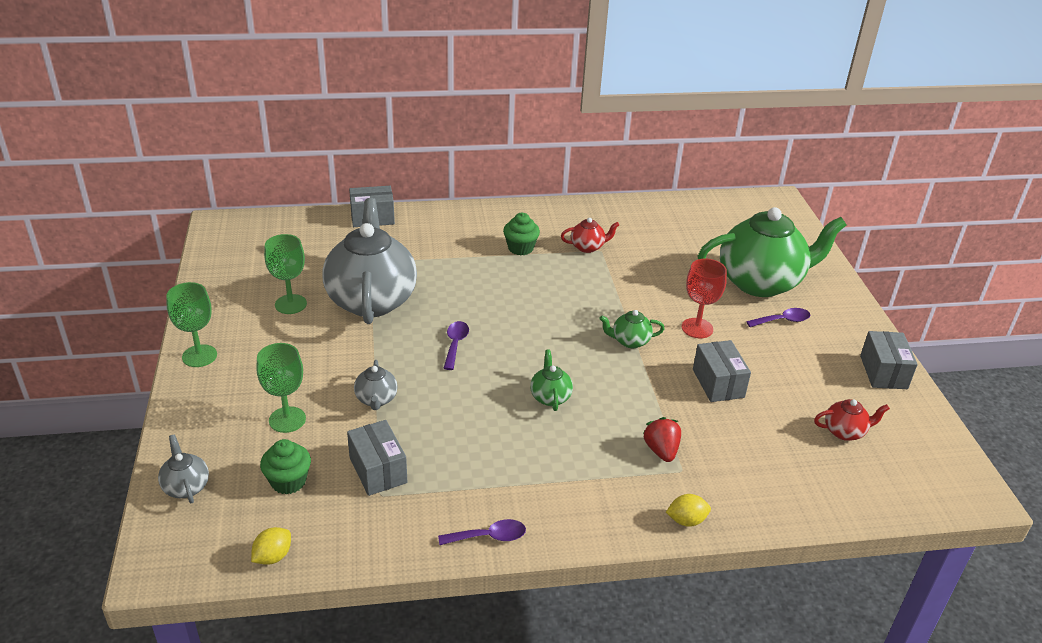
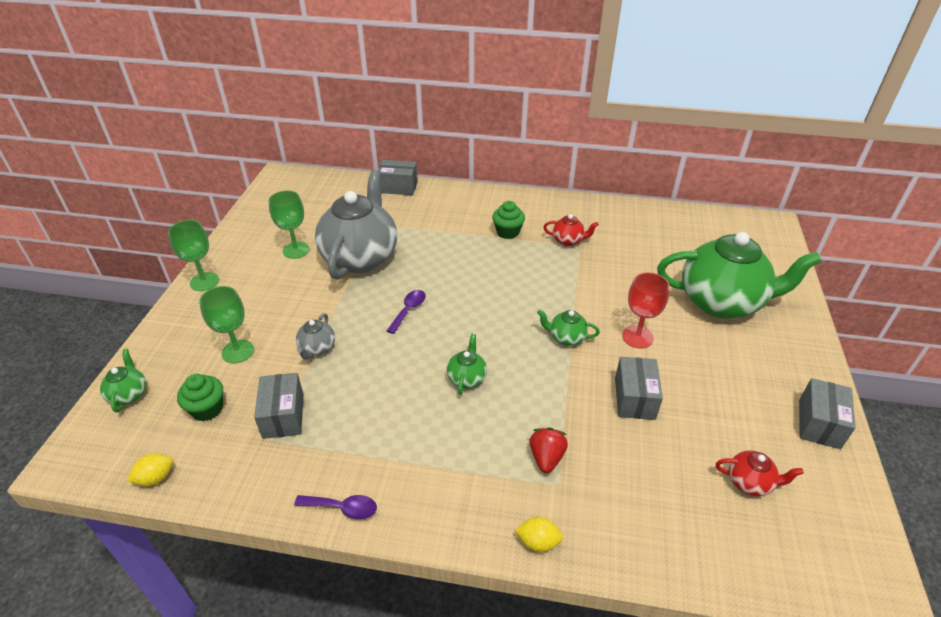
camera: 20 degrees right, 5 degrees up
(186, 487) = (129, 394): grey teapot -> green teapot
(782, 320) = (728, 345): purple spoon -> none

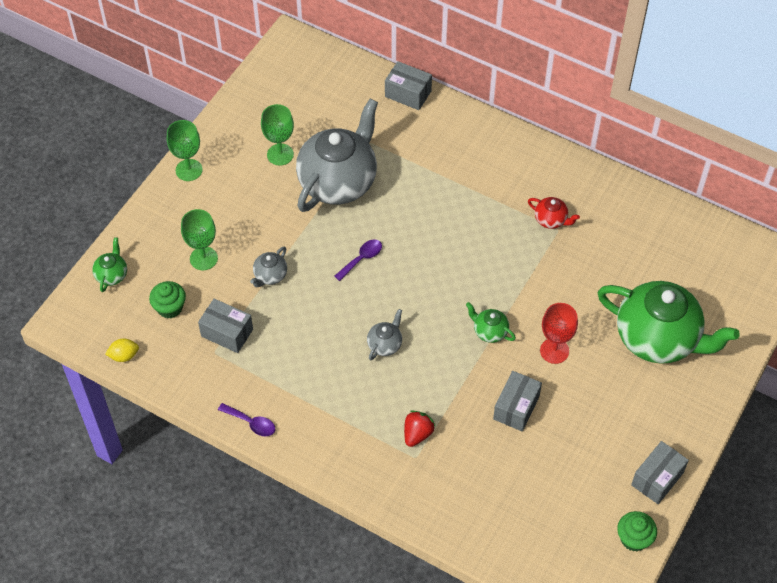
camera: 20 degrees right, 15 degrees up
(283, 416) = (227, 333): grey box -> grey box turned 75 degrees counterclockwise
(467, 378) = (385, 344): green teapot -> grey teapot
(507, 232) = (495, 191): green cupcake -> green cupcake (634, 538)
(538, 542) = (380, 493): yellow lemon -> none
(750, 482) = (564, 504): red teapot -> none

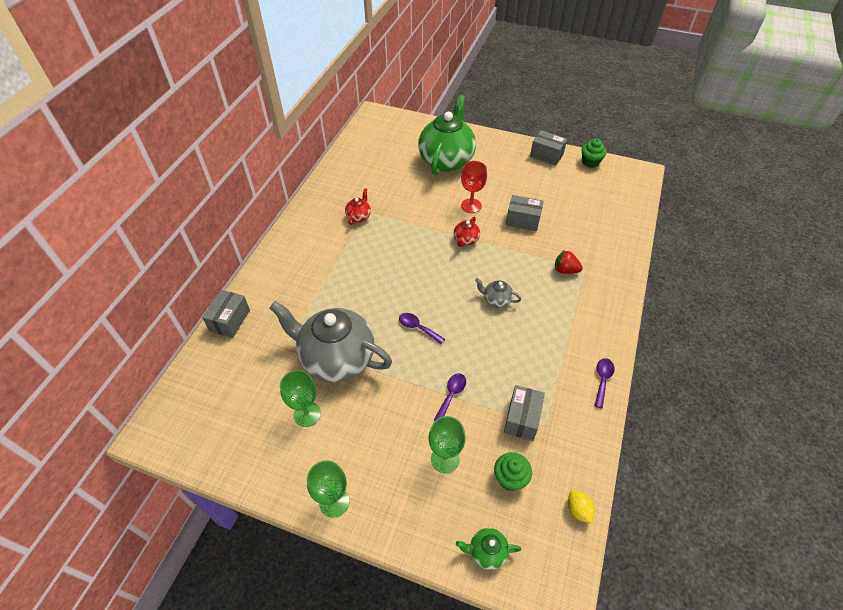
camera: 100 degrees left, 5 degrees down
(270, 276) = (451, 395): grey teapot -> purple spoon
(489, 331) = (465, 240): green teapot -> red teapot

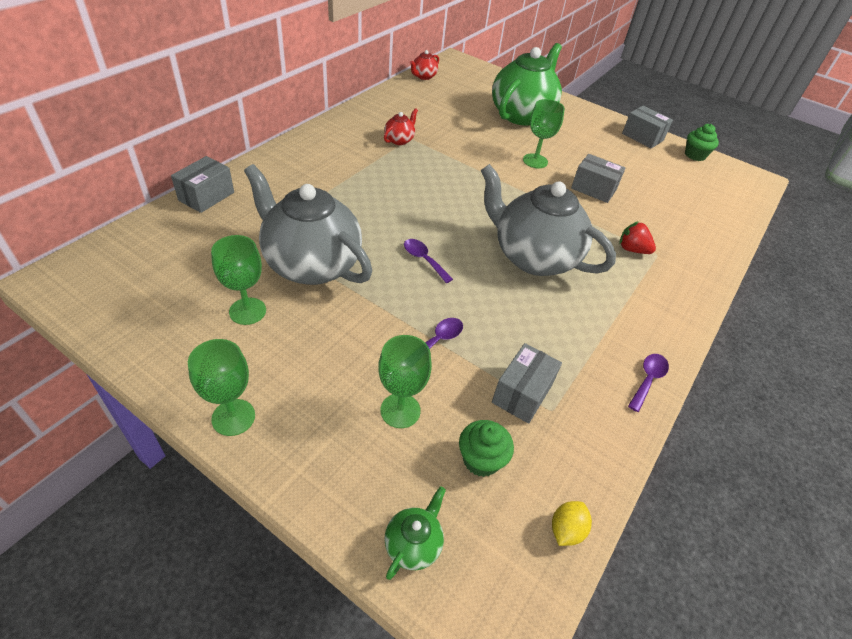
camera: 10 degrees right, 5 degrees down
(465, 240) = (516, 190): red teapot -> red teapot (423, 76)
(471, 206) = (535, 161): red goblet -> green goblet
(486, 552) = (413, 544): green teapot -> green teapot turned 105 degrees clockwise
(496, 300) = (533, 257): grey teapot -> grey teapot, size x2.42
(578, 510) = (566, 530): yellow lemon -> yellow lemon turned 45 degrees clockwise

